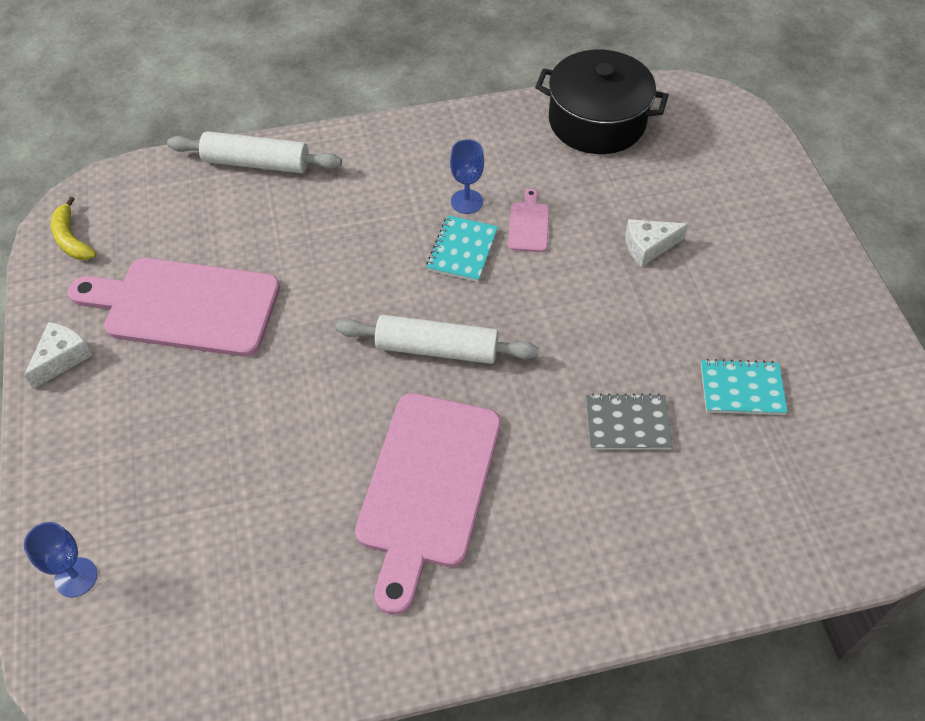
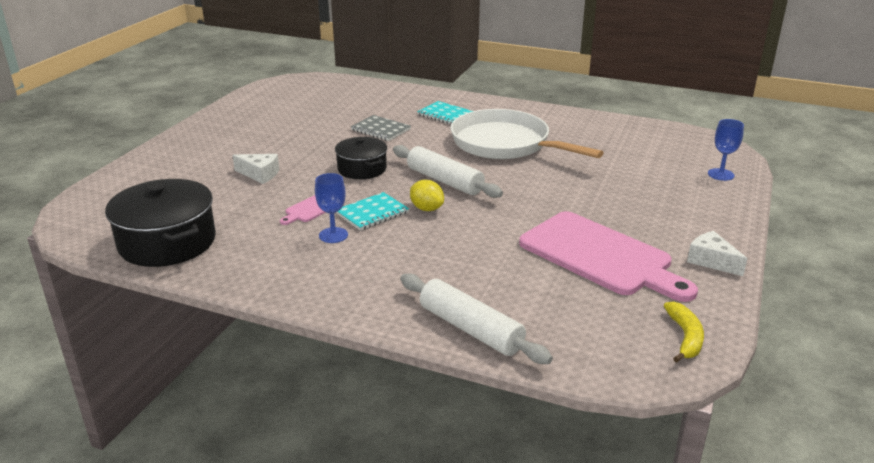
camera: 145 degrees left, 25 degrees down
(62, 358) = (711, 261): white cheese -> white cheese turned 75 degrees clockwise
(413, 287) = (426, 209): none -> yellow lemon
(427, 487) = (505, 144): pink cutting board -> white pan
(553, 319) = (362, 169): none -> black pot
(742, 389) = (310, 121): turquoise notebook -> turquoise notebook (445, 115)

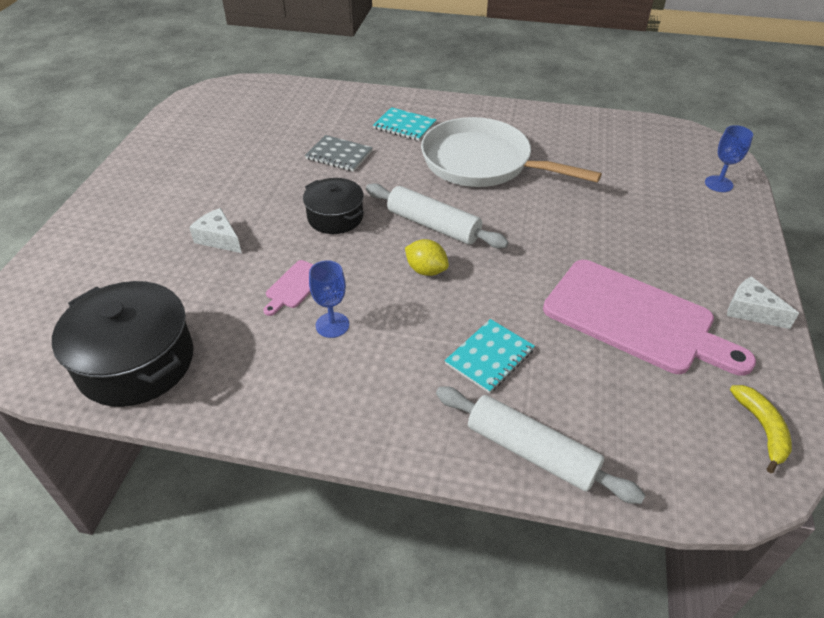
camera: 10 degrees left, 15 degrees up
(260, 174) = (219, 239): white cheese -> white cheese turned 150 degrees counterclockwise
(372, 213) = (367, 284): turquoise notebook -> turquoise notebook (489, 357)

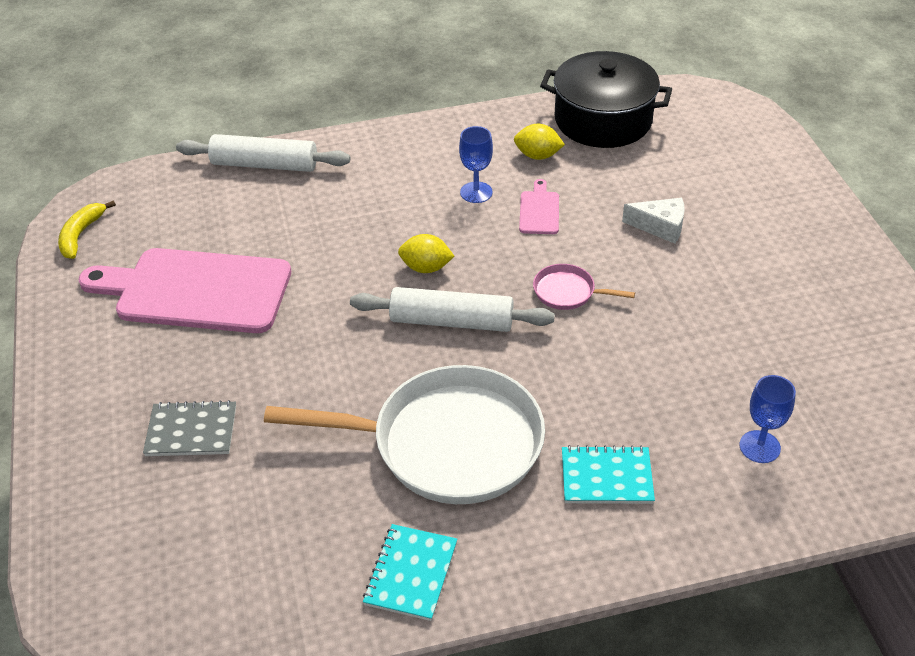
camera: 155 degrees right, 0 degrees up
(241, 344) = (537, 156): none -> yellow lemon
(335, 217) = (568, 292): black pot -> pink pan
(339, 155) = (647, 382): grey notebook -> grey notebook (191, 431)
(489, 357) = (323, 213): turquoise notebook -> turquoise notebook (411, 573)
(718, 184) = (91, 534): blue goblet -> blue goblet (759, 447)
(751, 311) = (73, 339): white cheese -> none
(762, 429) = (81, 235): yellow banana -> yellow banana turned 45 degrees clockwise

